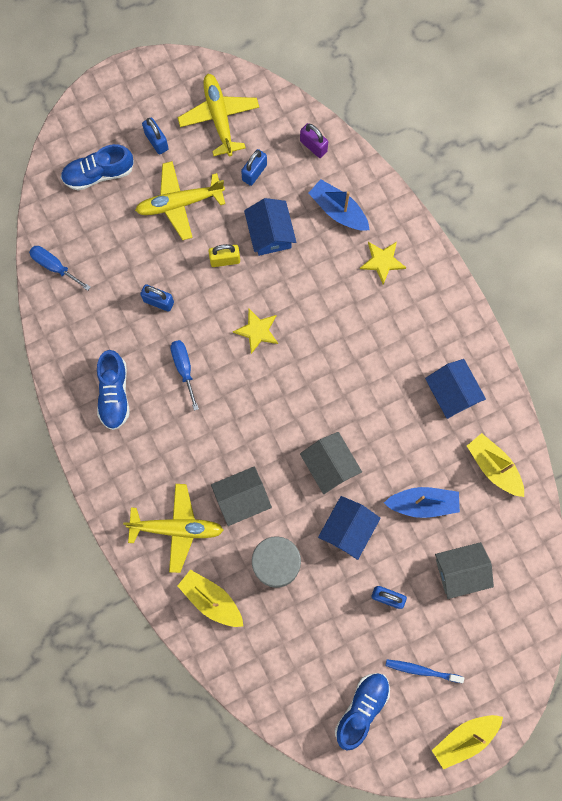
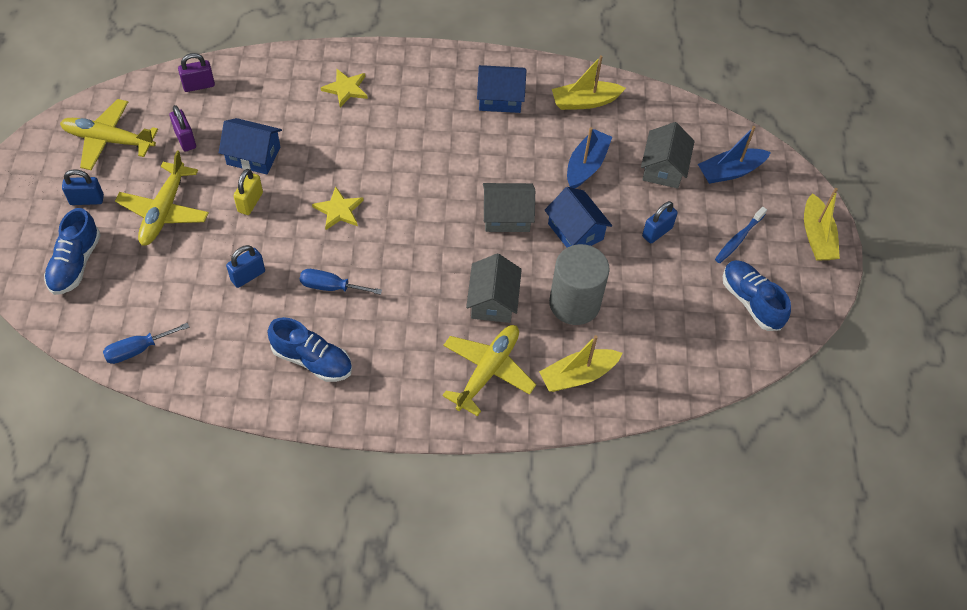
camera: 65 degrees left, 20 degrees down
(254, 172) = (185, 139): blue padlock -> purple padlock
(338, 210) = (274, 96): blue boat -> blue boat (730, 171)

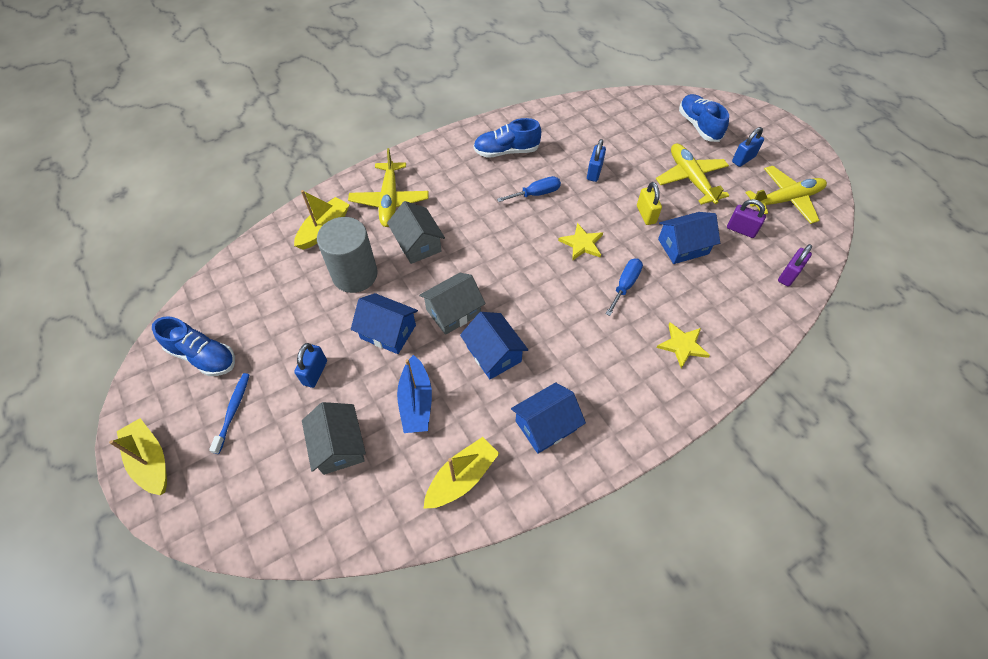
camera: 150 degrees right, 0 degrees up
(138, 350) = (609, 107): blue screwdriver -> blue screwdriver (625, 285)
(499, 165) = (494, 354): none -> blue house
(730, 171) = (266, 485): blue boat -> none

